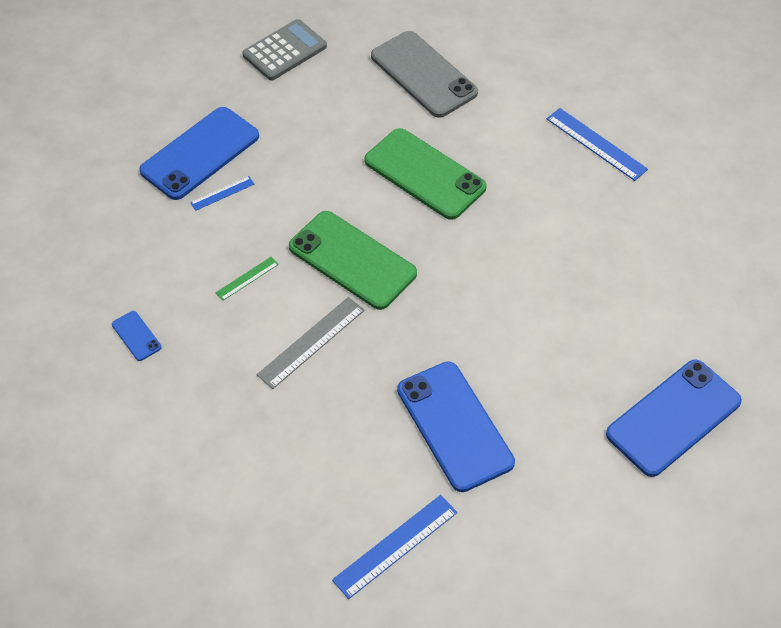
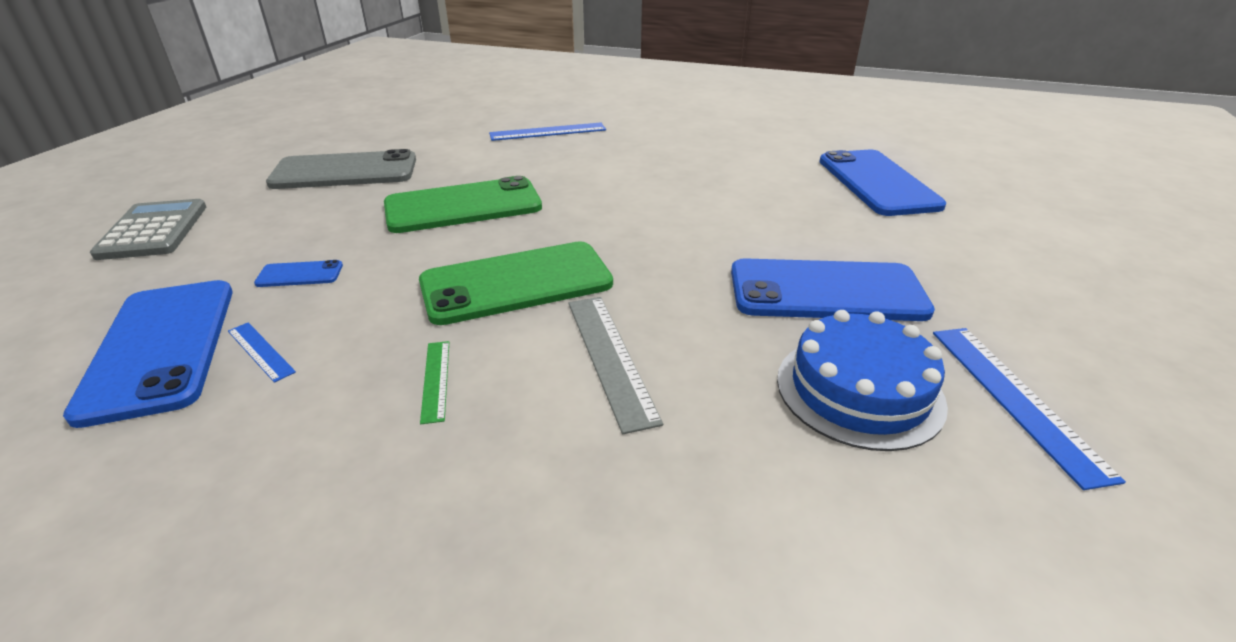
camera: 60 degrees left, 20 degrees down
(136, 336) = (386, 577): blue phone -> blue phone (300, 274)
(222, 193) = (261, 351): blue ruler -> blue ruler turned 45 degrees counterclockwise
(355, 468) = (859, 390): none -> blue cake

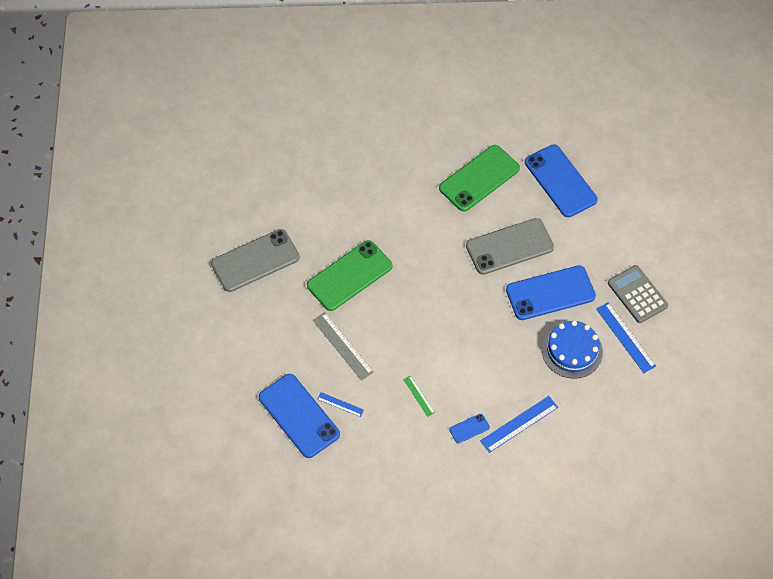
camera: 20 degrees left, 25 degrees up
(153, 230) = (207, 348): grey calculator -> grey calculator (637, 294)
(300, 274) = (313, 356): blue phone -> blue phone (469, 428)
(516, 283) = (415, 330): green phone -> green phone (479, 178)
(548, 132) = (345, 171): blue ruler -> blue ruler (519, 424)
(609, 357) = (477, 363): grey ruler -> grey ruler (342, 346)
(761, 226) = (509, 247): none -> grey phone

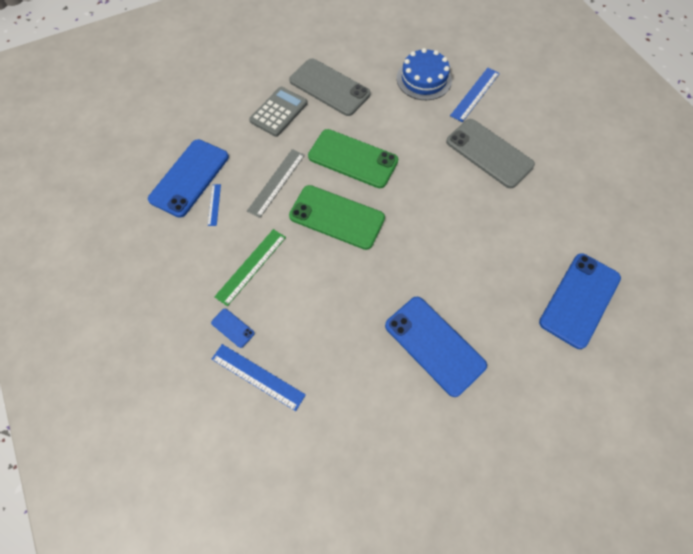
camera: 65 degrees right, 5 degrees up
(418, 396) = (251, 266): green ruler -> green ruler, size x1.79
(479, 178) = (528, 222): green phone -> green phone (337, 217)
(509, 247) = (466, 281): grey phone -> grey phone (489, 153)
(572, 351) = (374, 398): blue cake -> blue cake (424, 79)
(625, 337) = (423, 454): blue ruler -> blue ruler (475, 94)
(637, 294) = (488, 446): grey calculator -> grey calculator (279, 112)

